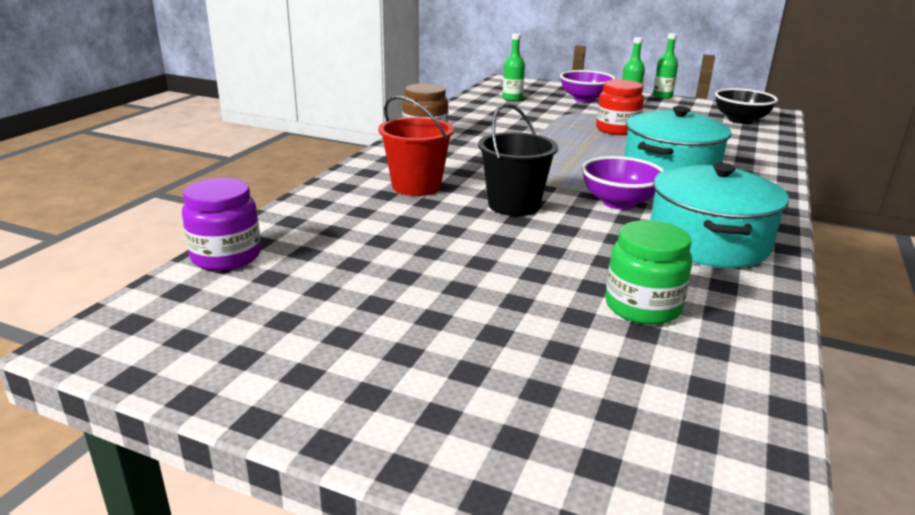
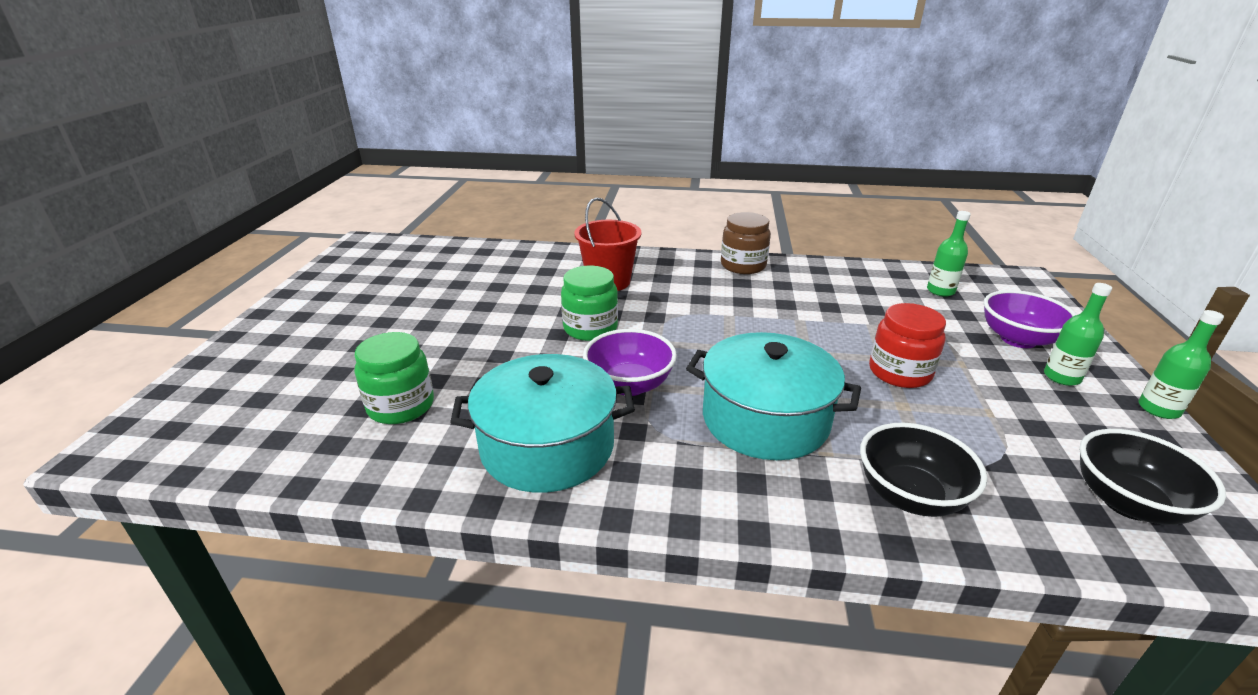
camera: 75 degrees right, 5 degrees up
(226, 256) = (460, 247): purple jar -> none
(514, 205) = (590, 328): black bucket -> green jar
(744, 154) = (910, 496): none -> black bowl

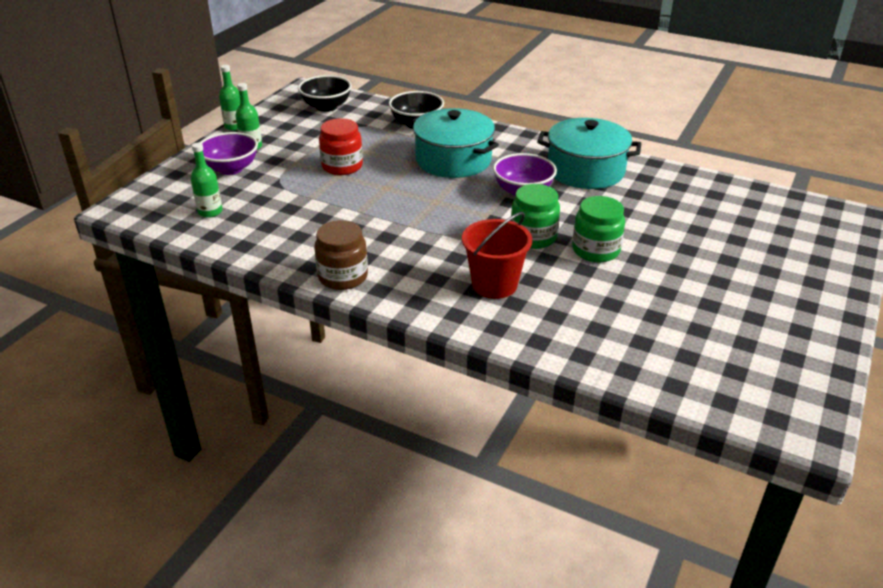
camera: 160 degrees left, 5 degrees up
(401, 406) = (679, 207): green jar -> green jar (596, 250)

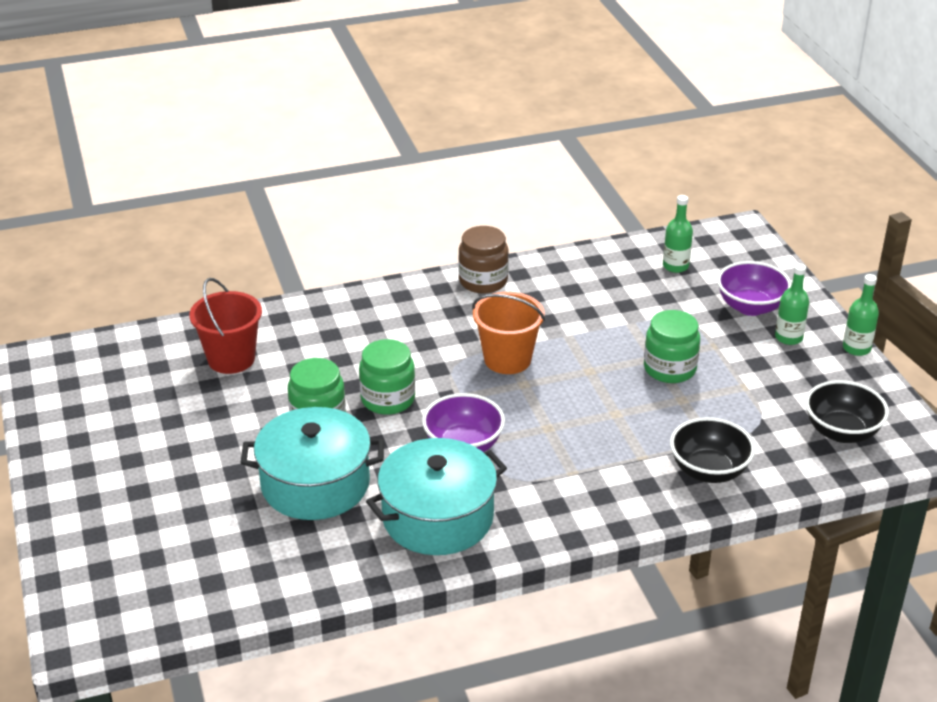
camera: 135 degrees right, 0 degrees up
(342, 166) = (669, 369): red jar -> green jar
(421, 219) = (507, 359): none -> orange bucket
(453, 160) = (587, 443): turquoise pot -> turquoise pot (315, 484)
(494, 284) = (364, 339): red bucket -> red bucket (231, 359)

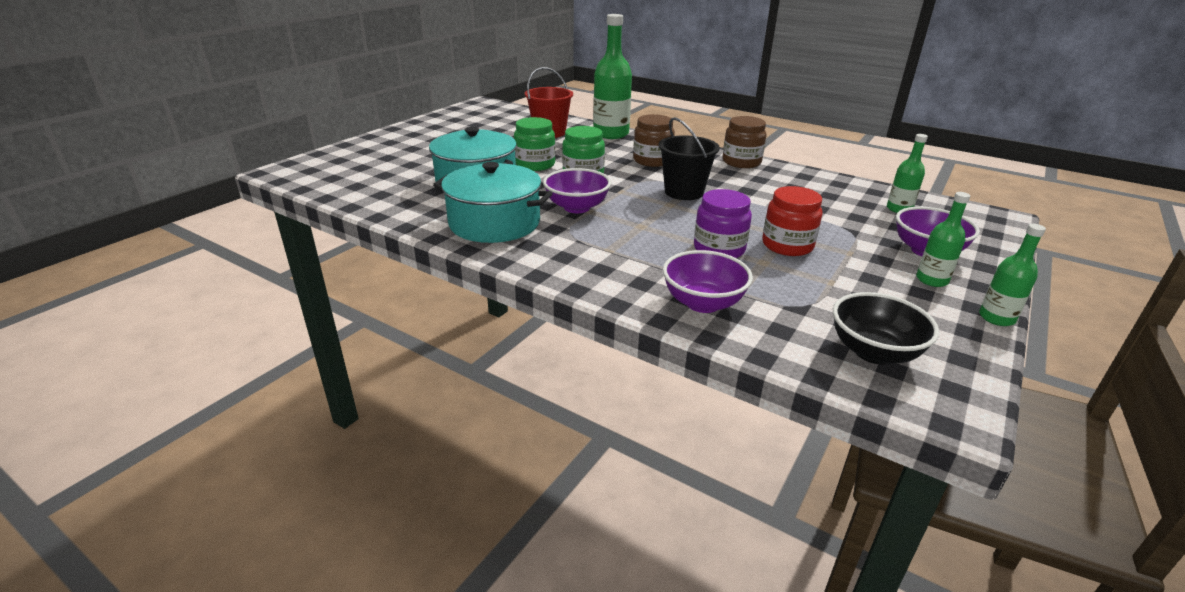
camera: 50 degrees right, 5 degrees down
(296, 317) = (611, 134): none -> green bottle
(409, 333) = (652, 160): none -> brown jar
(507, 359) = (684, 192): orange bucket -> black bucket
(637, 409) = (719, 249): none -> purple jar
(669, 369) = (787, 245): green jar -> red jar
(709, 471) = (703, 303): black bowl -> purple bowl

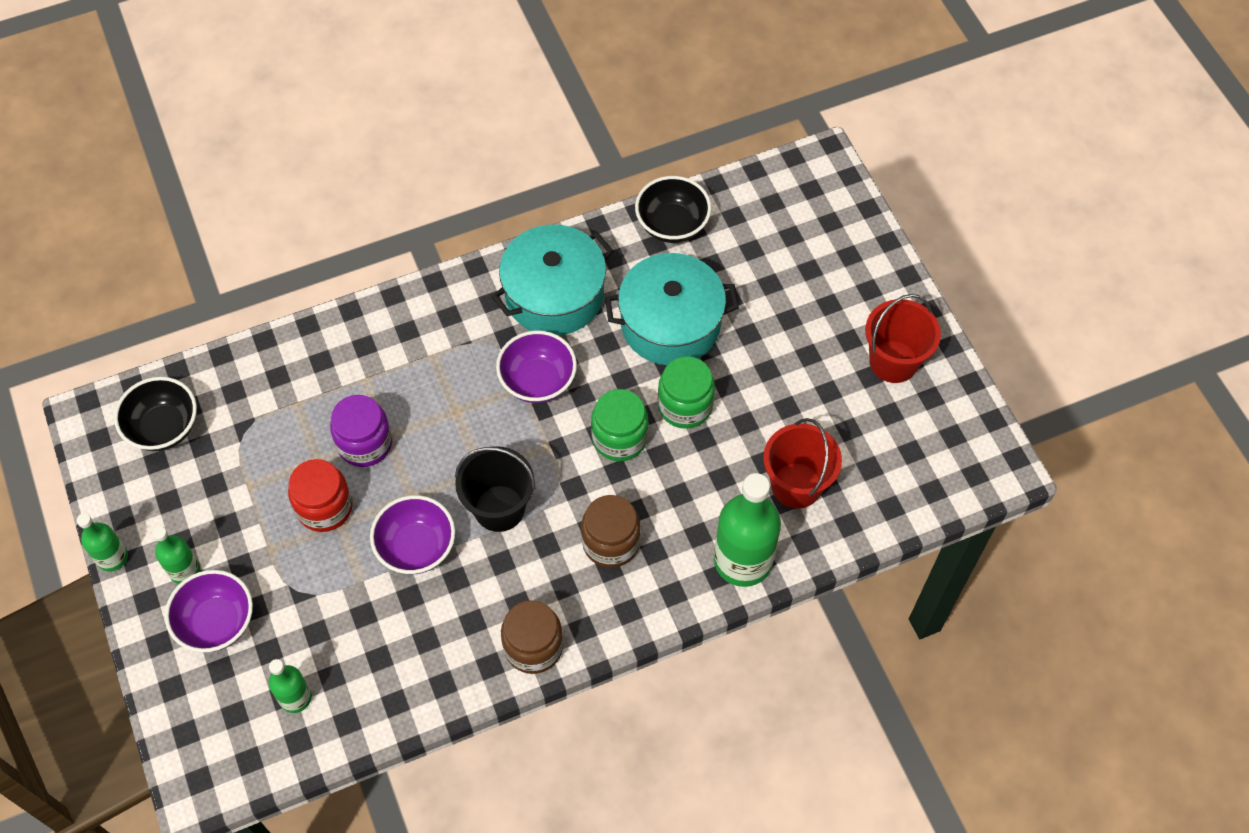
camera: 125 degrees right, 30 degrees up
(382, 202) = (672, 225): none -> black bowl
(439, 129) = (893, 361): none -> red bucket
(703, 303) = (304, 367): purple bowl -> purple bowl (416, 547)

